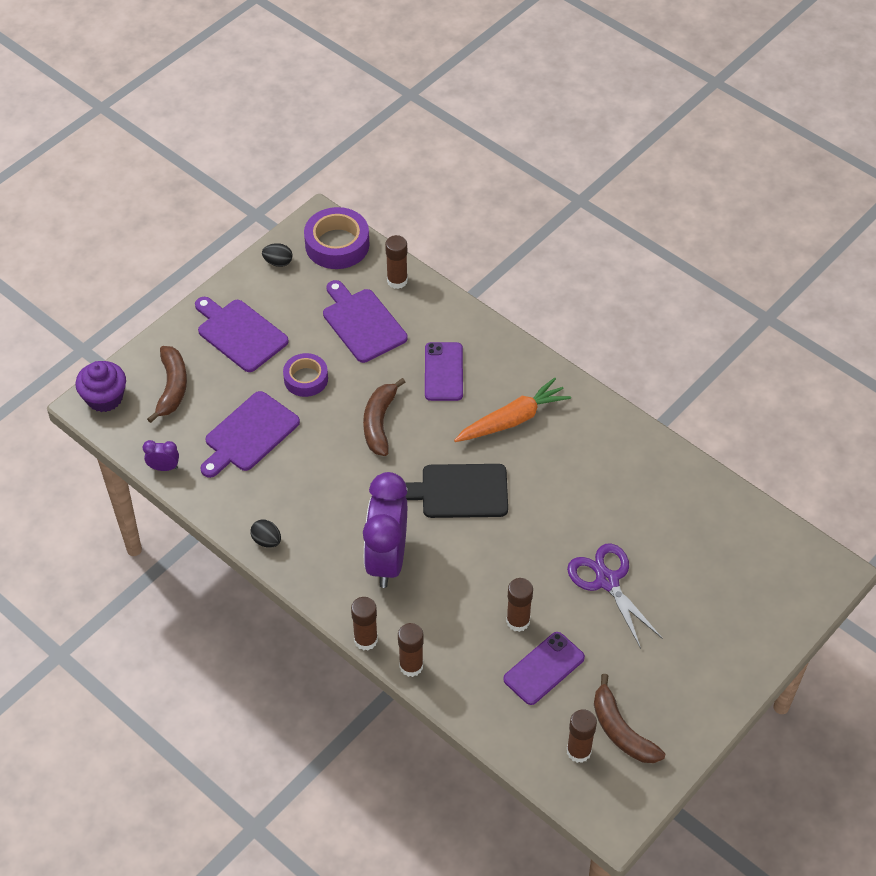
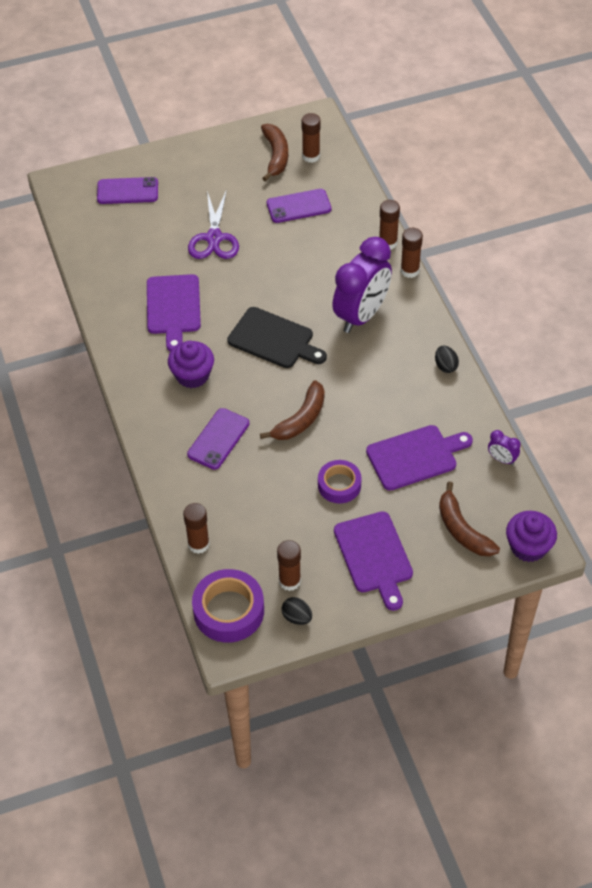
camera: 150 degrees left, 0 degrees up
(172, 387) = (462, 530): brown banana -> brown banana turned 60 degrees counterclockwise
(362, 323) = (257, 516): purple cutting board -> purple cutting board (173, 308)
(512, 419) = (192, 375): orange carrot -> purple cupcake
(518, 621) = (295, 239): brown glue stick -> brown glue stick (289, 581)
(749, 596) = (127, 191): none -> purple phone

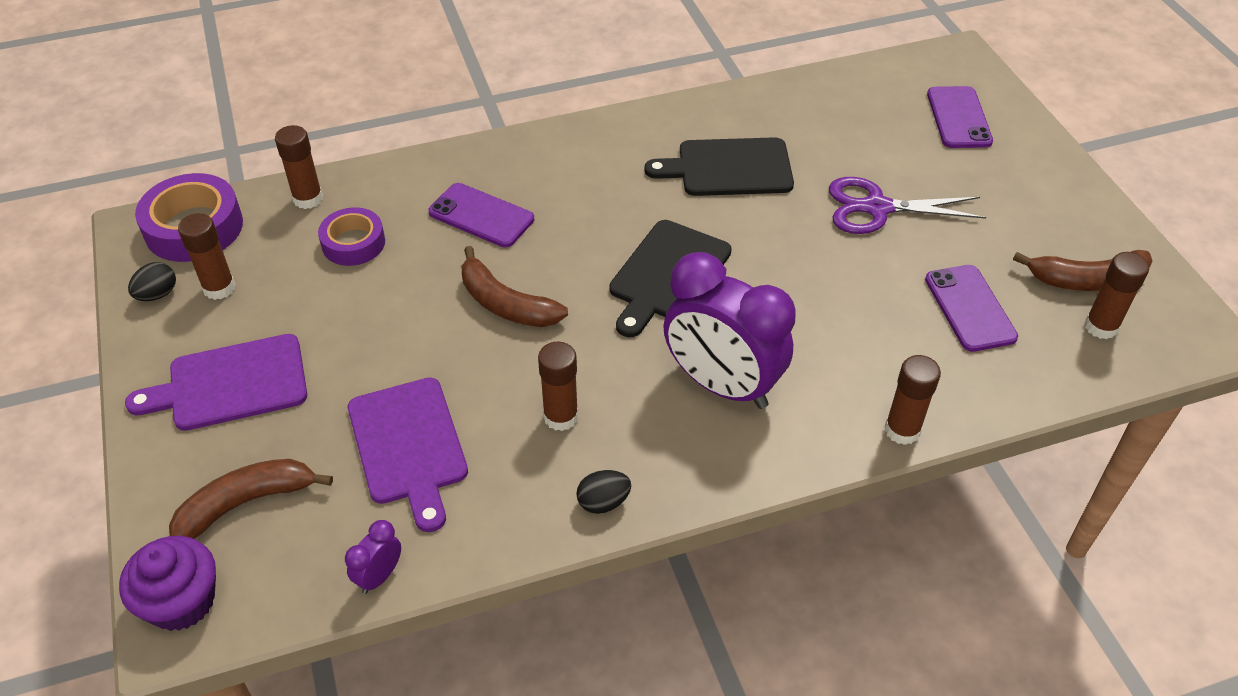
camera: 90 degrees right, 5 degrees down
(173, 308) = (729, 168): purple cutting board -> black cutting board
(192, 375) = (600, 189): purple cupcake -> none
(339, 485) = (372, 346): purple tape -> purple tape (353, 243)
(410, 270) = (835, 460): brown glue stick -> brown glue stick (561, 417)

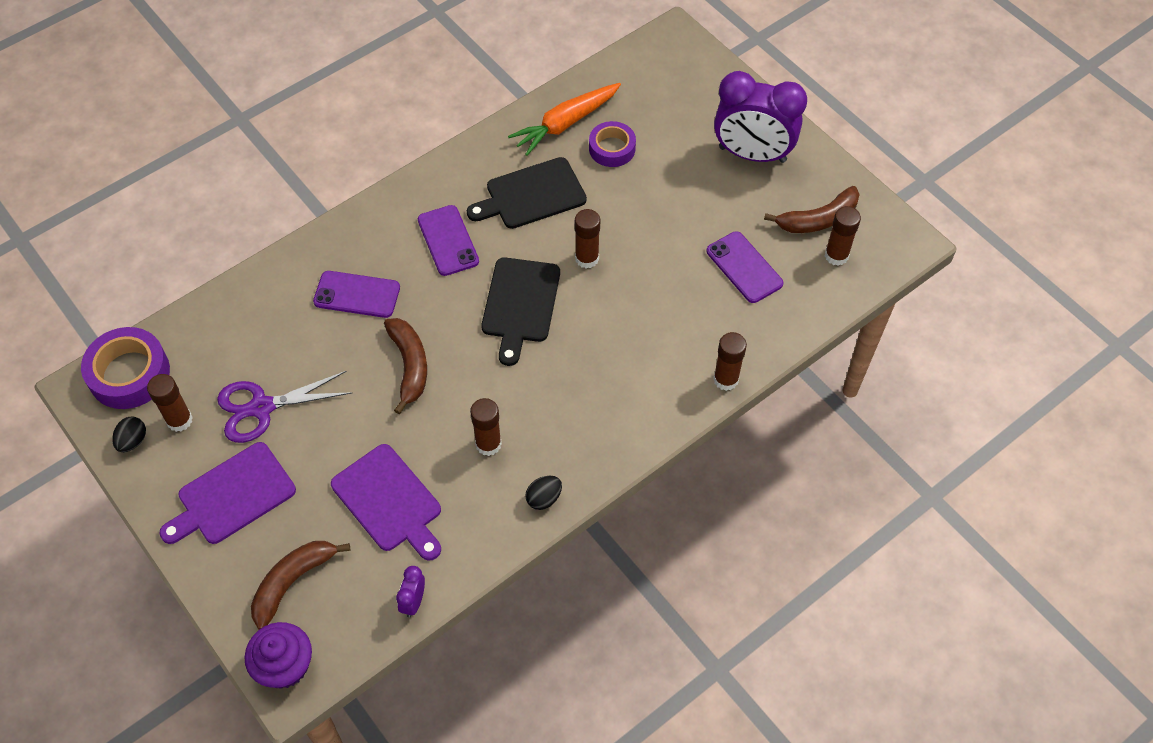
camera: 20 degrees left, 10 degrees up
(308, 199) = (209, 320): brown glue stick -> brown glue stick (587, 258)
(353, 243) = (267, 349): purple tape -> purple tape (612, 148)
(506, 304) = (409, 366): brown banana -> brown banana turned 120 degrees counterclockwise
(722, 385) = (592, 383): purple clock -> purple clock (752, 154)
(798, 109) = (565, 123): none -> orange carrot
(877, 208) = (654, 200): purple scissors -> purple scissors (261, 407)
(958, 118) = (690, 98): purple phone -> purple phone (448, 241)

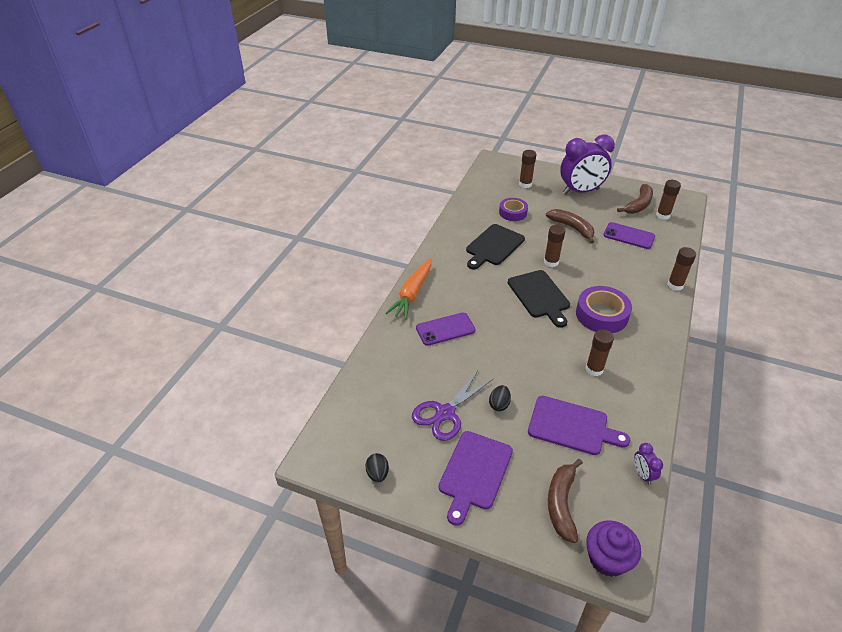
camera: 30 degrees left, 15 degrees down
(129, 374) = (339, 435): purple tape -> purple tape (601, 315)
(179, 420) = (398, 446): brown glue stick -> brown glue stick (525, 184)
(409, 366) = (511, 351): brown banana -> brown banana (572, 228)
(448, 241) = (470, 283): purple phone -> none
(544, 498) = (652, 382): black egg -> black egg (499, 404)
(565, 123) = (479, 211): orange carrot -> orange carrot (412, 294)

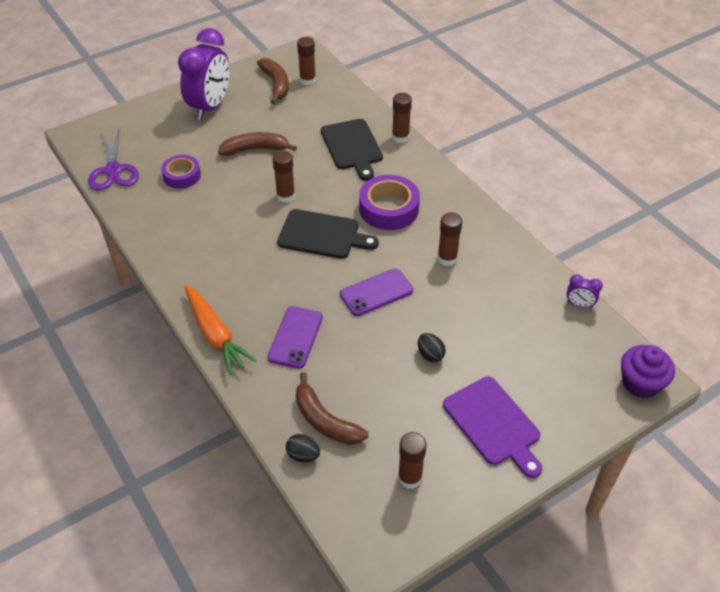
camera: 55 degrees left, 5 degrees up
(377, 474) = (436, 508): black egg -> black egg (303, 455)
(445, 413) = (406, 405): purple scissors -> purple scissors (113, 170)
(493, 246) = (215, 223): black cutting board -> black cutting board (352, 147)
(525, 184) = (149, 137): brown glue stick -> brown glue stick (410, 477)
(561, 503) = (570, 379): brown banana -> brown banana (325, 420)
(571, 426) = (496, 318): purple cutting board -> none
(629, 236) = (309, 120): purple phone -> purple phone (376, 292)

